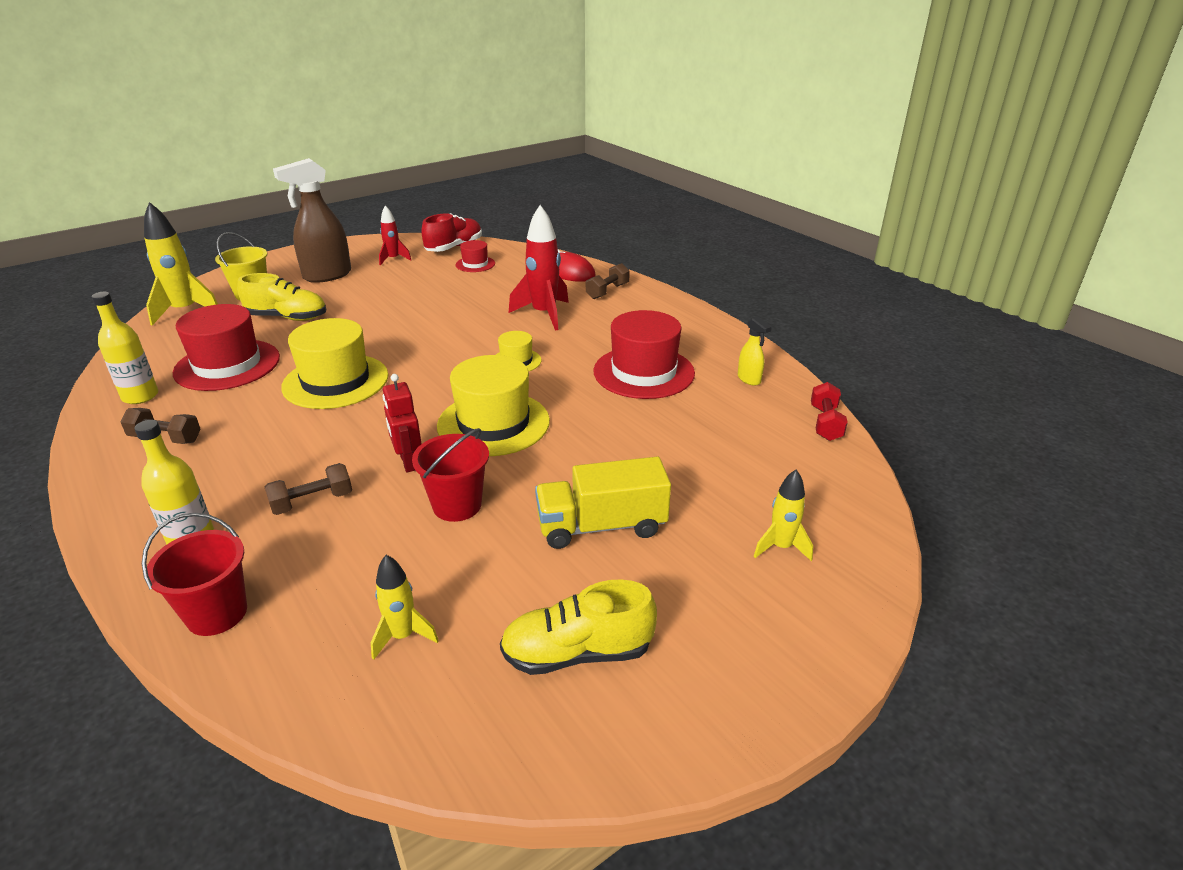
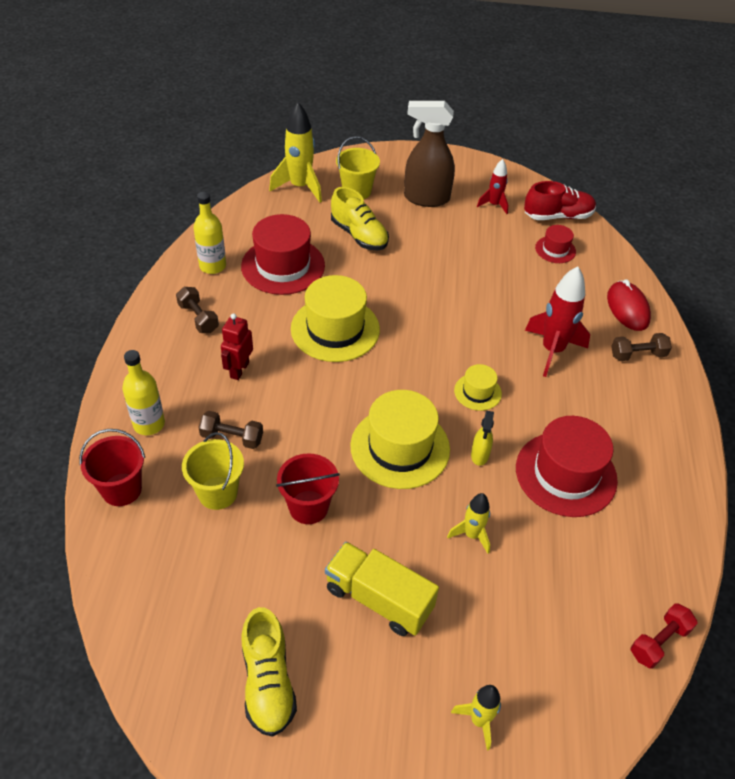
camera: 40 degrees right, 15 degrees up
(345, 549) = (218, 493): none -> yellow bucket
(403, 636) = (192, 586): yellow rocket -> yellow rocket (471, 535)
(408, 462) = (313, 444): red robot -> red robot (239, 370)
(577, 653) = (268, 682): yellow shoe -> yellow shoe turned 135 degrees counterclockwise
(749, 379) = (648, 546): yellow spray bottle -> yellow spray bottle (479, 455)

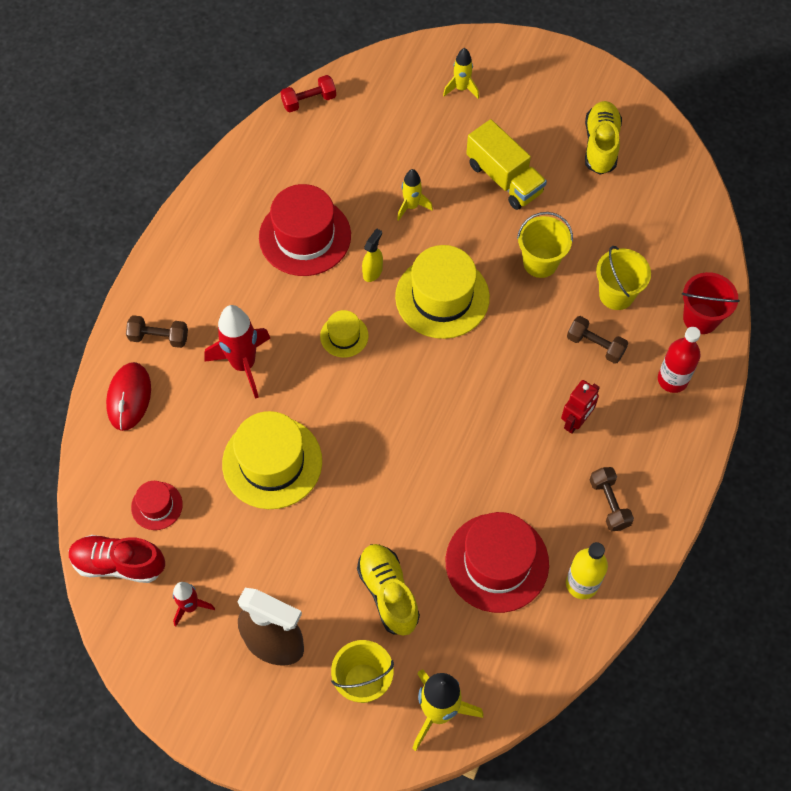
camera: 160 degrees left, 15 degrees up
(149, 424) = (672, 379): yellow bottle -> red bottle
(308, 507) = (540, 262): red bucket -> yellow bucket
(335, 329) = (462, 450): yellow hat -> yellow hat (272, 462)

